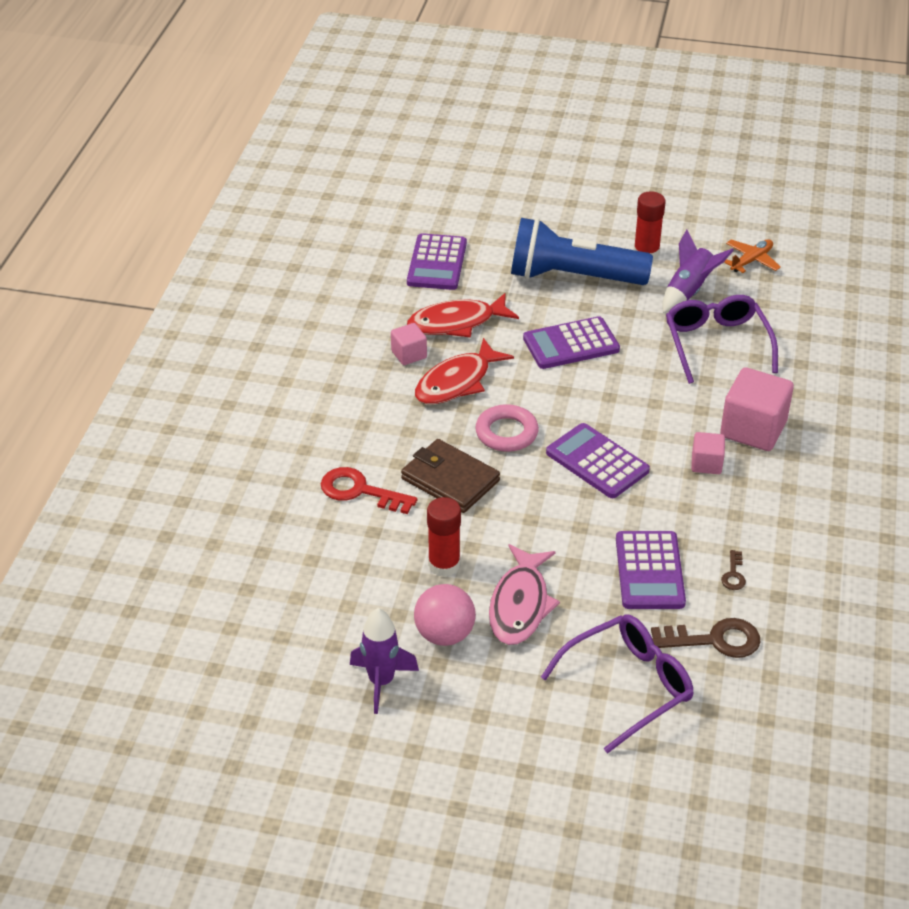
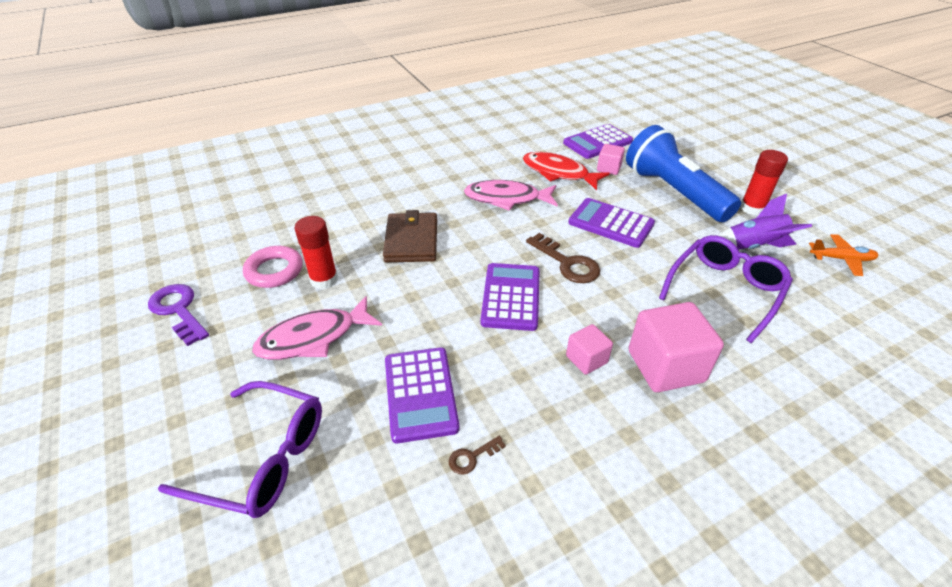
camera: 50 degrees right, 0 degrees up
(360, 491) = (361, 212): red key -> none
(381, 682) = (178, 310): purple rocket -> purple key
(409, 354) = (505, 171): pink cube -> pink cube (608, 168)
(444, 634) = (250, 316): pink ball -> none
(457, 382) = (506, 199): red fish -> pink fish
(506, 433) = (486, 241): pink ring -> pink ring (274, 271)
(649, 571) = (420, 394): purple calculator -> purple calculator turned 60 degrees counterclockwise
(714, 640) = (371, 492): brown key -> brown key (567, 263)

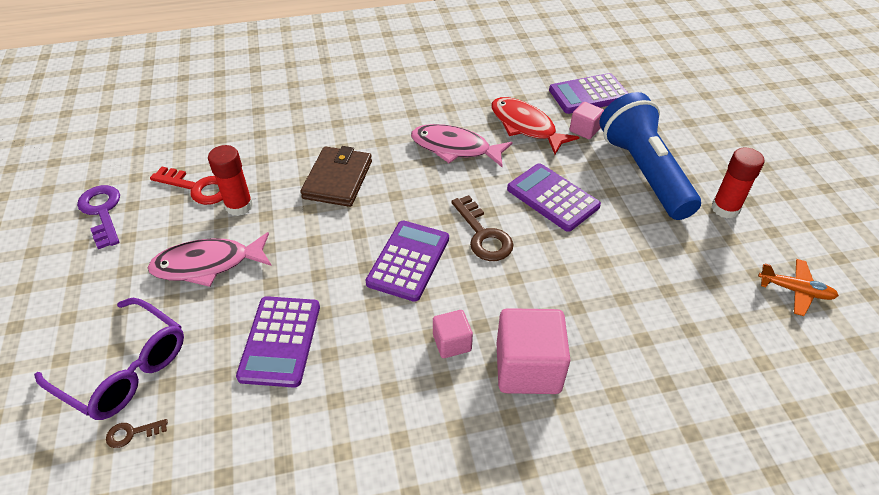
camera: 15 degrees right, 5 degrees up
(274, 271) = (198, 188): pink ring -> red key
(472, 457) = (300, 412): brown key -> brown key (132, 433)
(725, 290) = (637, 300): purple glasses -> none
(753, 247) = (698, 255): purple rocket -> none

